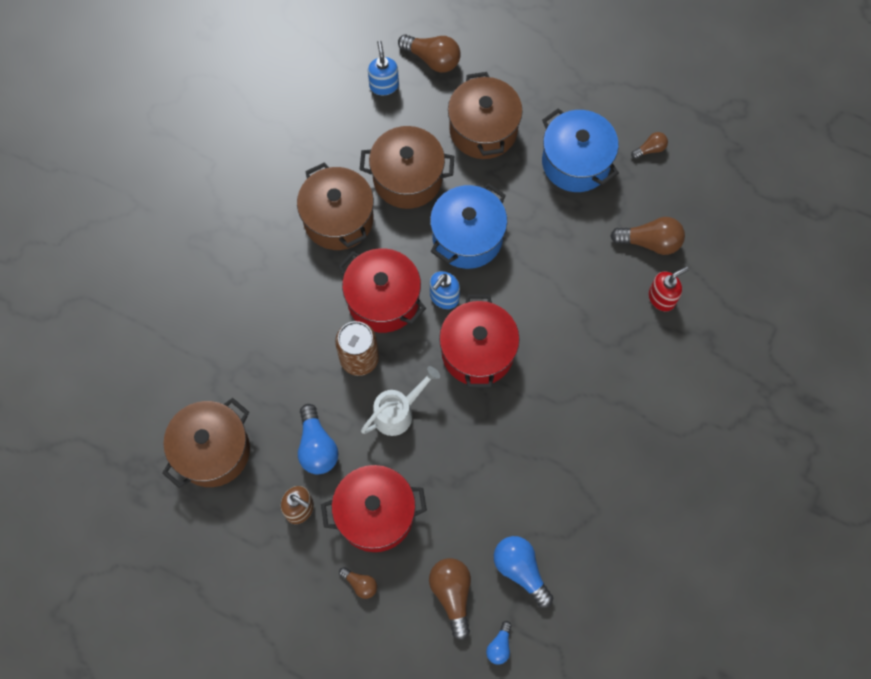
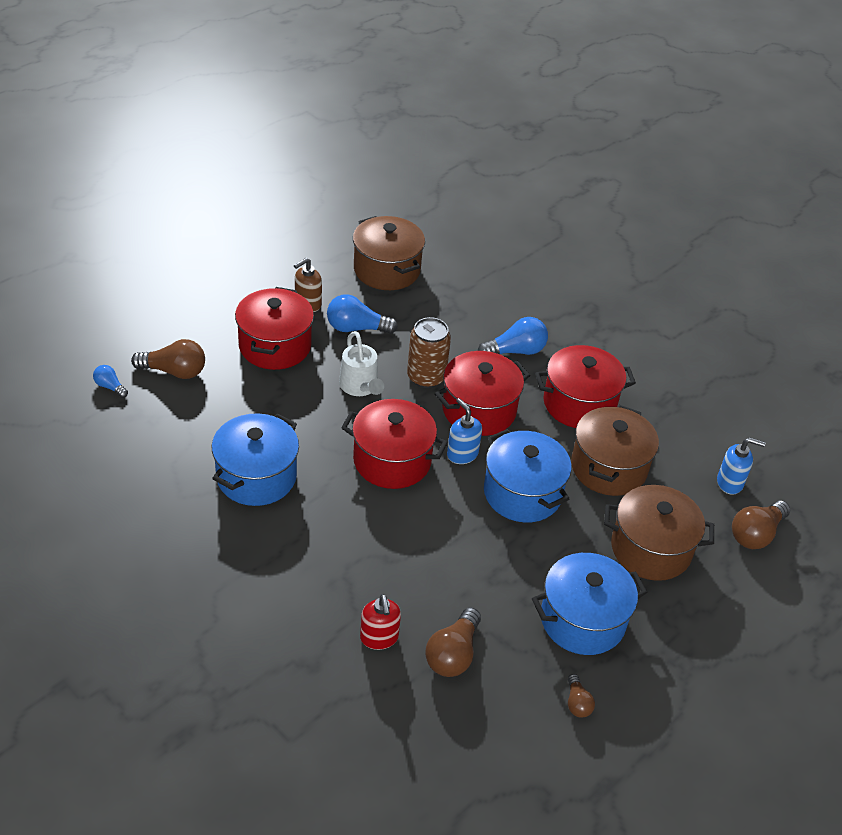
camera: 105 degrees right, 25 degrees down
(338, 219) = (579, 404): brown pot -> red pot
(360, 584) = (221, 320): brown light bulb -> none
(520, 570) = (164, 422): blue light bulb -> blue light bulb (515, 351)
(548, 457) = (256, 476): none -> blue pot

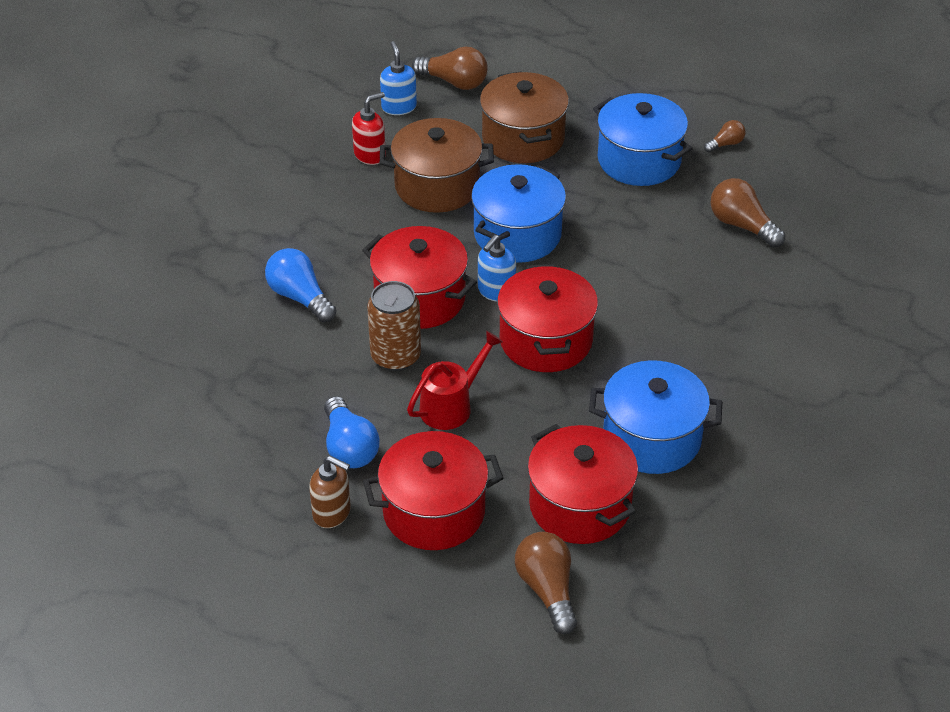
camera: 110 degrees left, 0 degrees up
(110, 387) = (620, 642): blue light bulb -> none
(360, 387) = (451, 405): white watering can -> red watering can
(379, 638) = (767, 275): red soap dispenser -> red soap dispenser (370, 155)
(386, 270) = (211, 460): brown pot -> none
(453, 654) = (742, 225): brown light bulb -> brown light bulb turned 135 degrees counterclockwise
(579, 404) = (356, 227): red pot -> red pot (580, 505)

